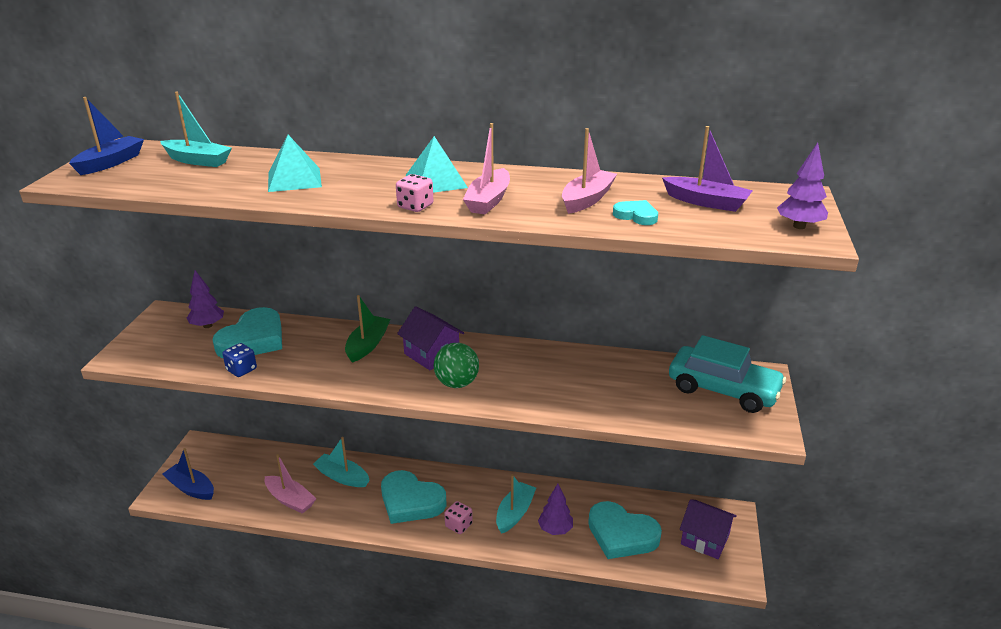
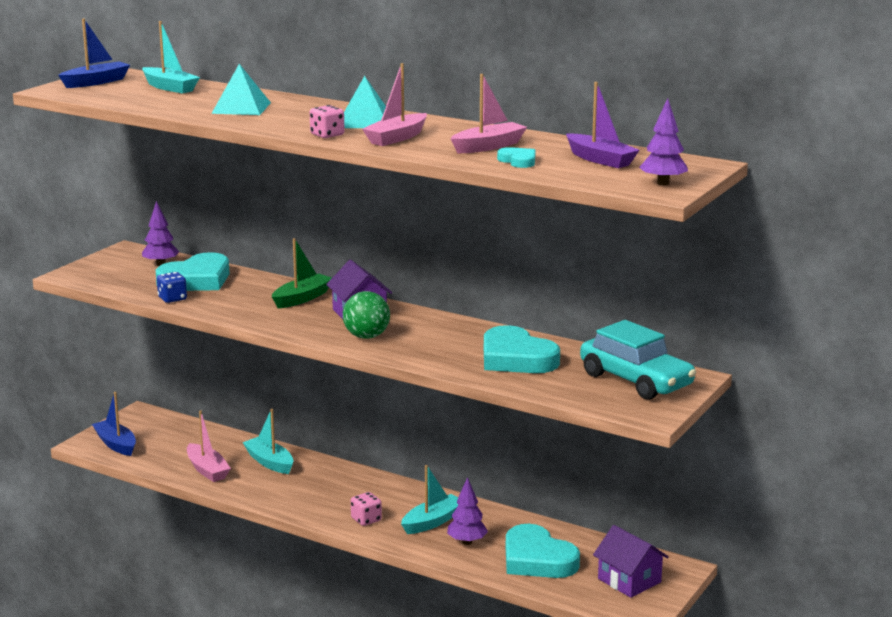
camera: 20 degrees right, 10 degrees down
(411, 501) = (328, 493): turquoise heart -> turquoise heart (516, 358)

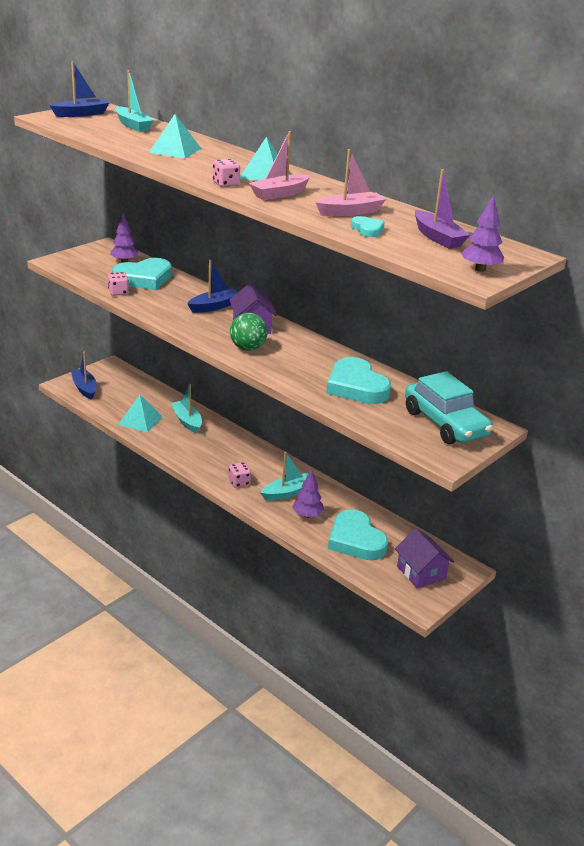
camera: 10 degrees right, 10 degrees up
(172, 299) = (118, 292): blue dice -> pink dice
(207, 470) = (140, 420): pink boat -> turquoise pyramid
(302, 298) = (214, 306): green boat -> blue boat

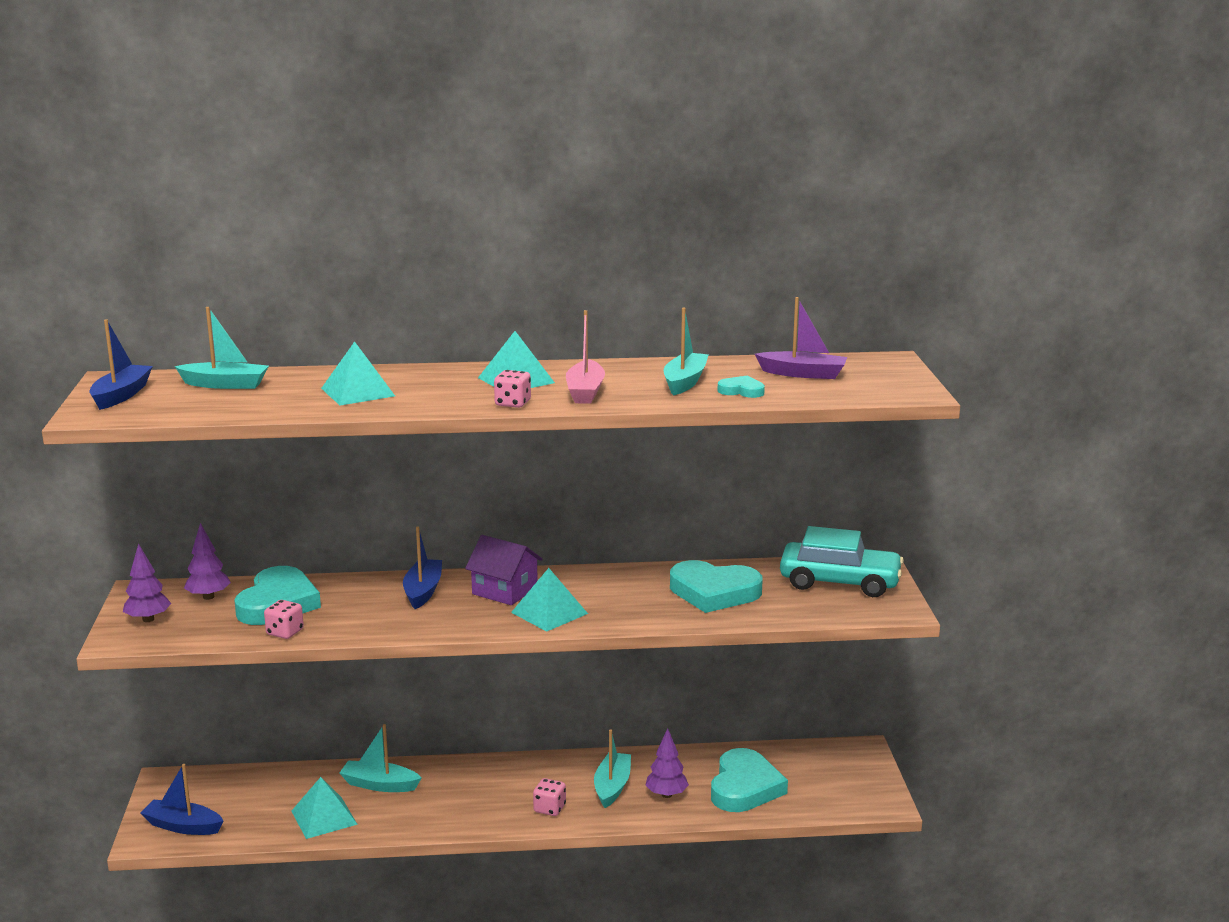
camera: 45 degrees left, 10 degrees down
(248, 348) = (549, 613): green ball -> turquoise pyramid
(350, 212) = (685, 382): pink boat -> turquoise boat
(355, 540) = (744, 787): turquoise heart -> turquoise heart turned 90 degrees counterclockwise
(421, 572) = (839, 777): purple house -> none
(480, 269) = (898, 385): purple tree -> purple tree (148, 619)

